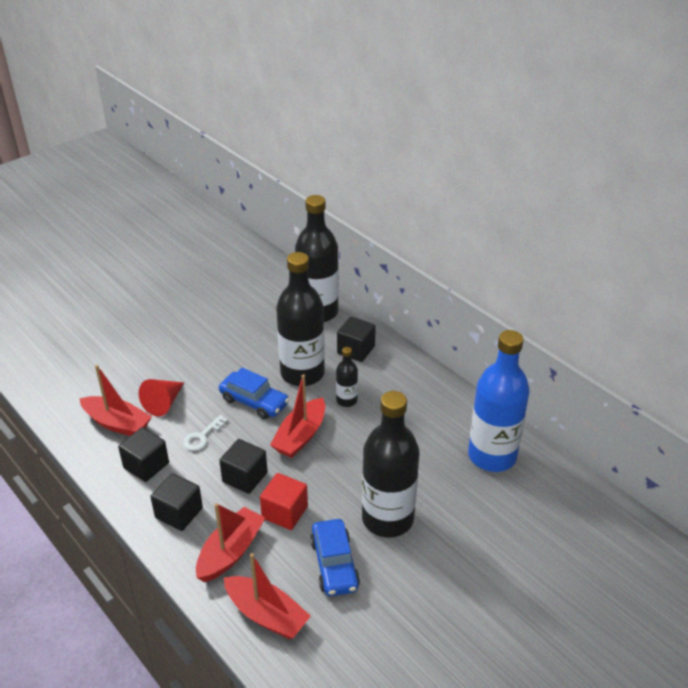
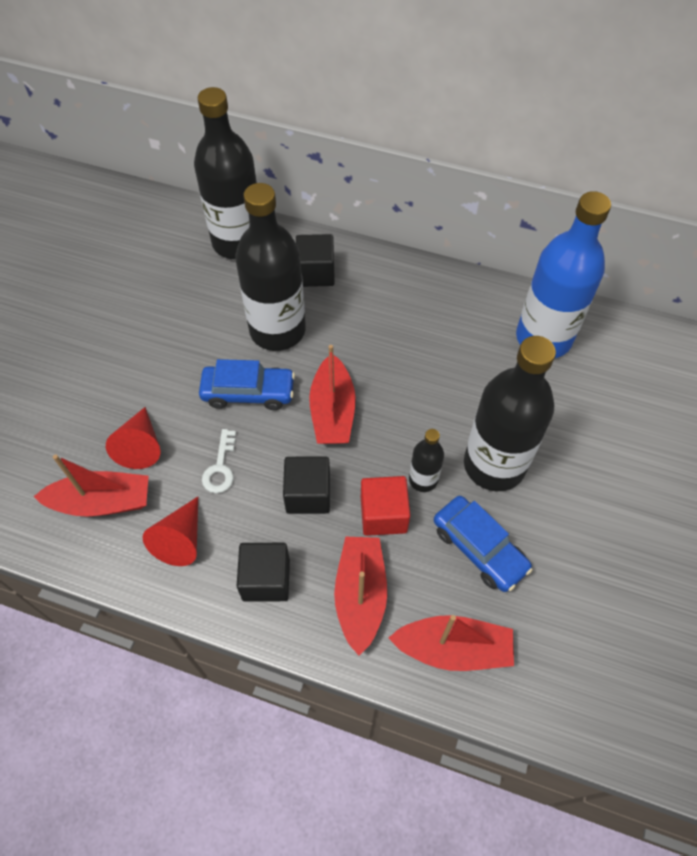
camera: 30 degrees left, 20 degrees up
(146, 465) = (181, 539): black cube -> red cone
(346, 400) = (351, 342): black bottle -> black bottle (423, 479)

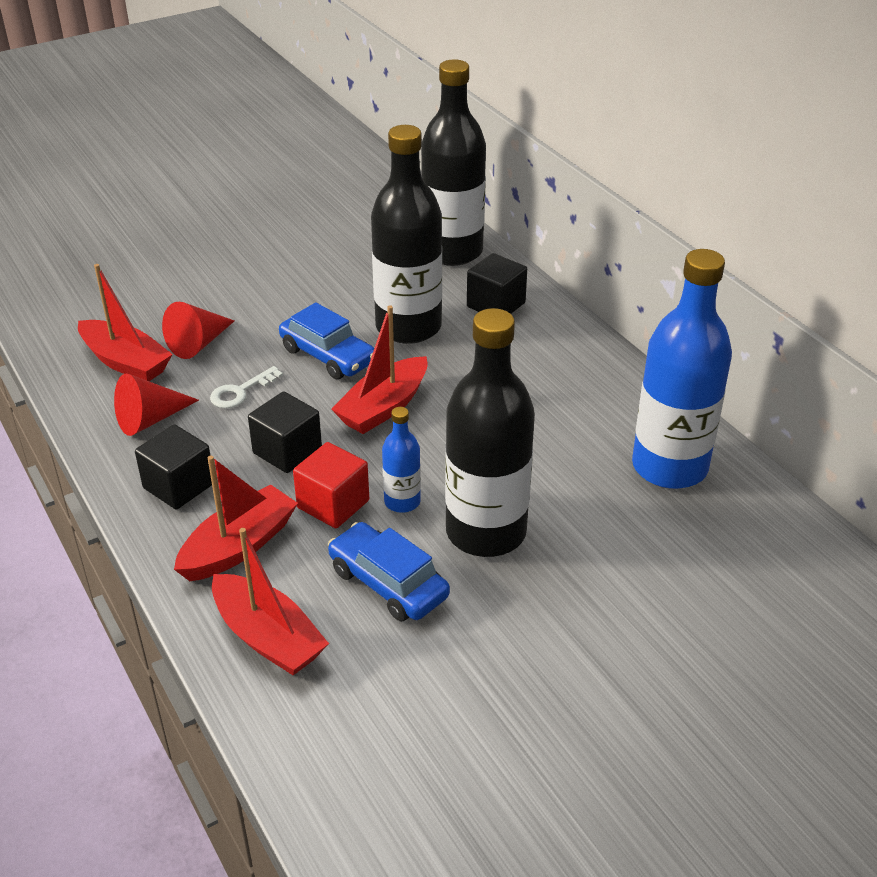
camera: 40 degrees right, 20 degrees down
(423, 479) = (402, 502): black bottle -> blue bottle
(479, 548) = (388, 583): blue car -> blue car turned 135 degrees clockwise

